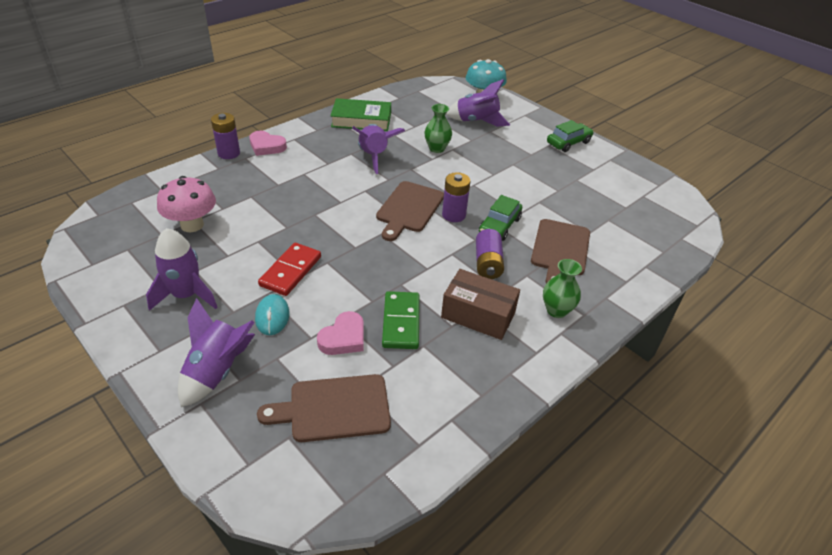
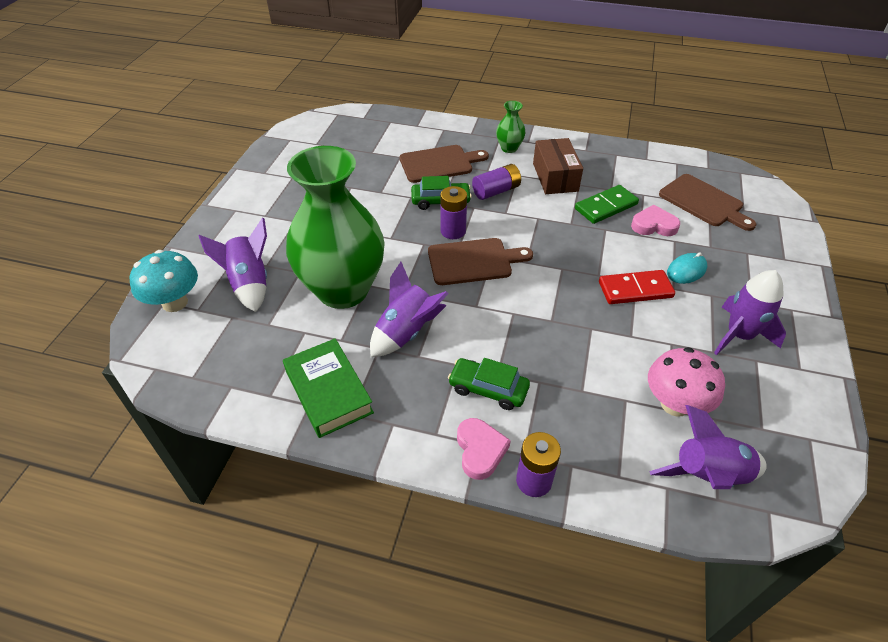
camera: 120 degrees left, 5 degrees up
(217, 371) = (759, 267): purple rocket -> purple rocket (708, 476)
(437, 148) = (343, 290): green vase -> green vase, size x2.49
(568, 143) = (249, 204): green car -> green car (488, 389)

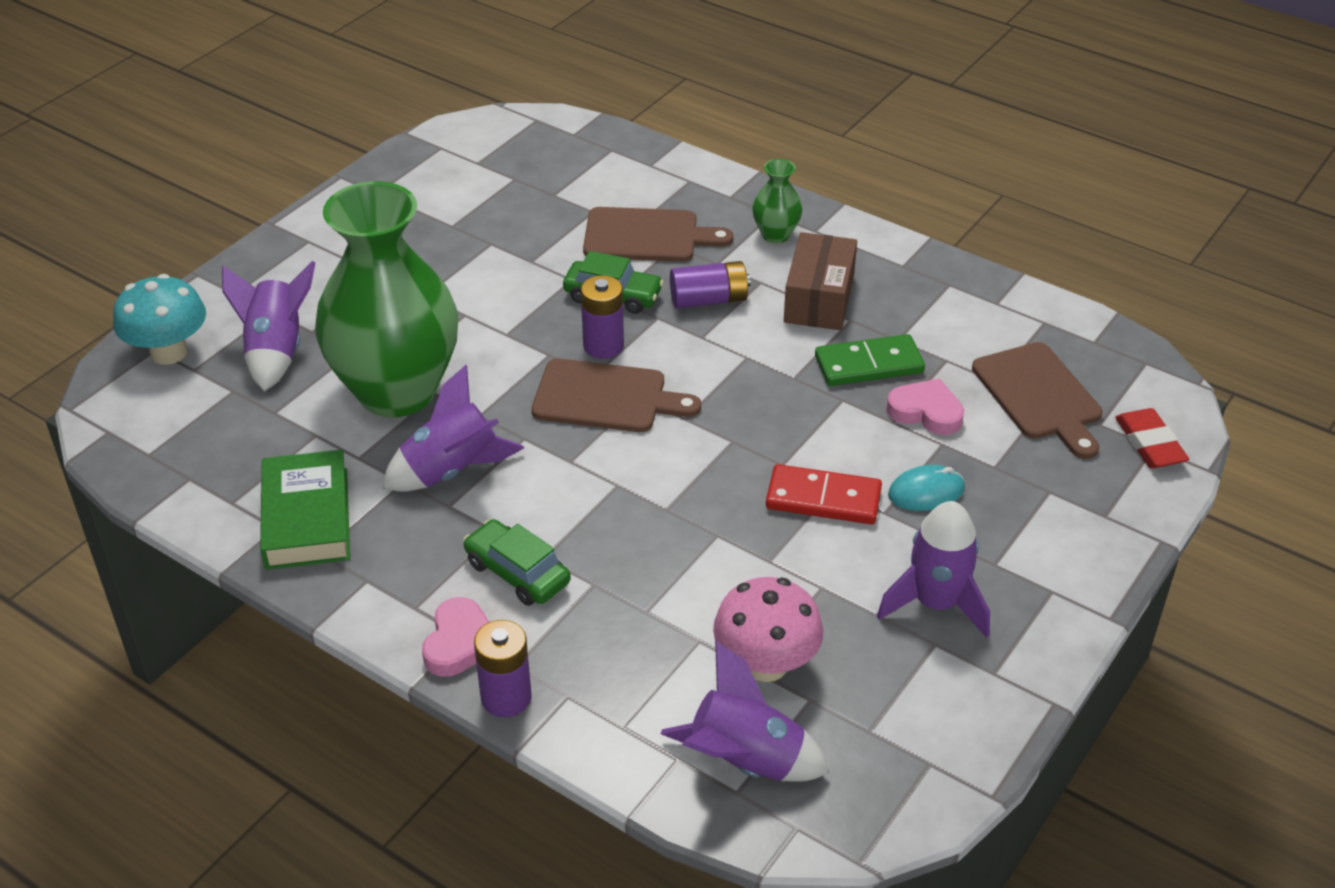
camera: 20 degrees right, 5 degrees down
(775, 214) = (1149, 443): none -> red eraser

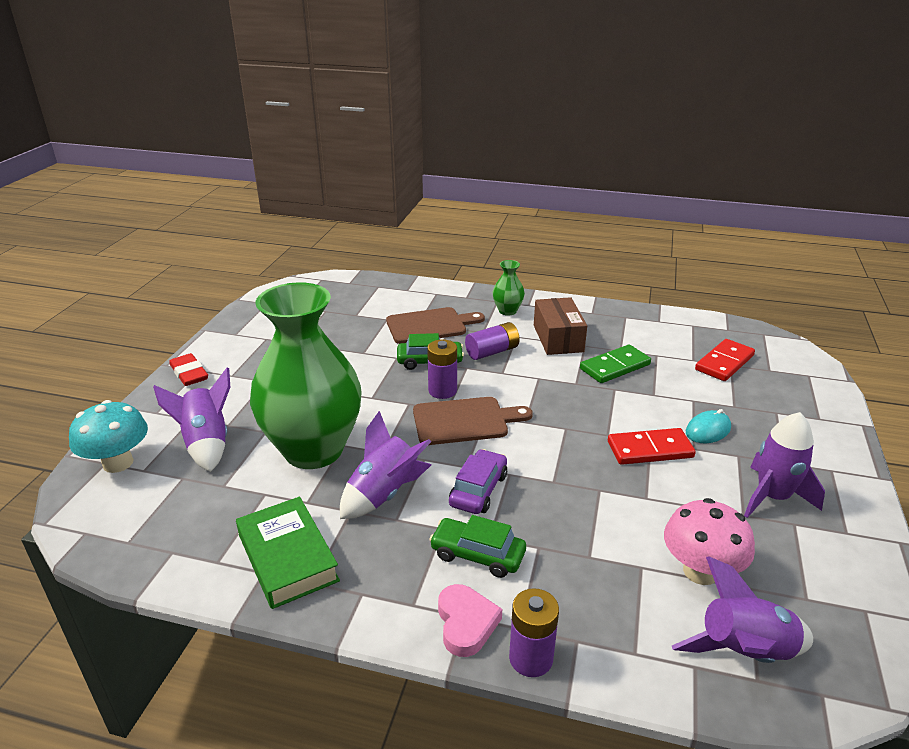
camera: 20 degrees left, 10 degrees down
(566, 495) = (478, 490): none -> purple car
(926, 412) = (669, 385): pink heart -> none
(1039, 396) = (724, 362): brown cutting board -> red domino
(1149, 443) = (805, 374): red eraser -> red eraser (189, 373)

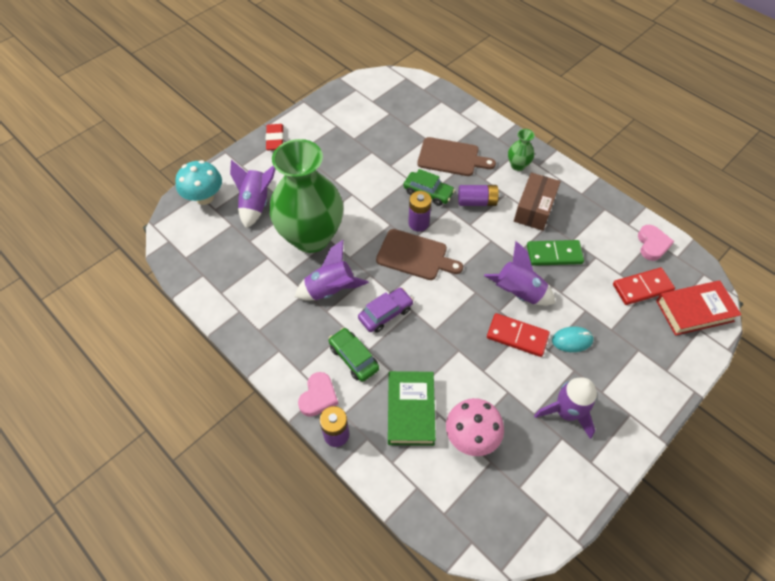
camera: 30 degrees right, 25 degrees up
(288, 558) = (255, 308): green book -> green book (410, 410)
(696, 328) = (652, 244): none -> pink heart
(744, 652) = (451, 496): purple rocket -> purple rocket (518, 293)
(788, 363) = (694, 311): none -> red book

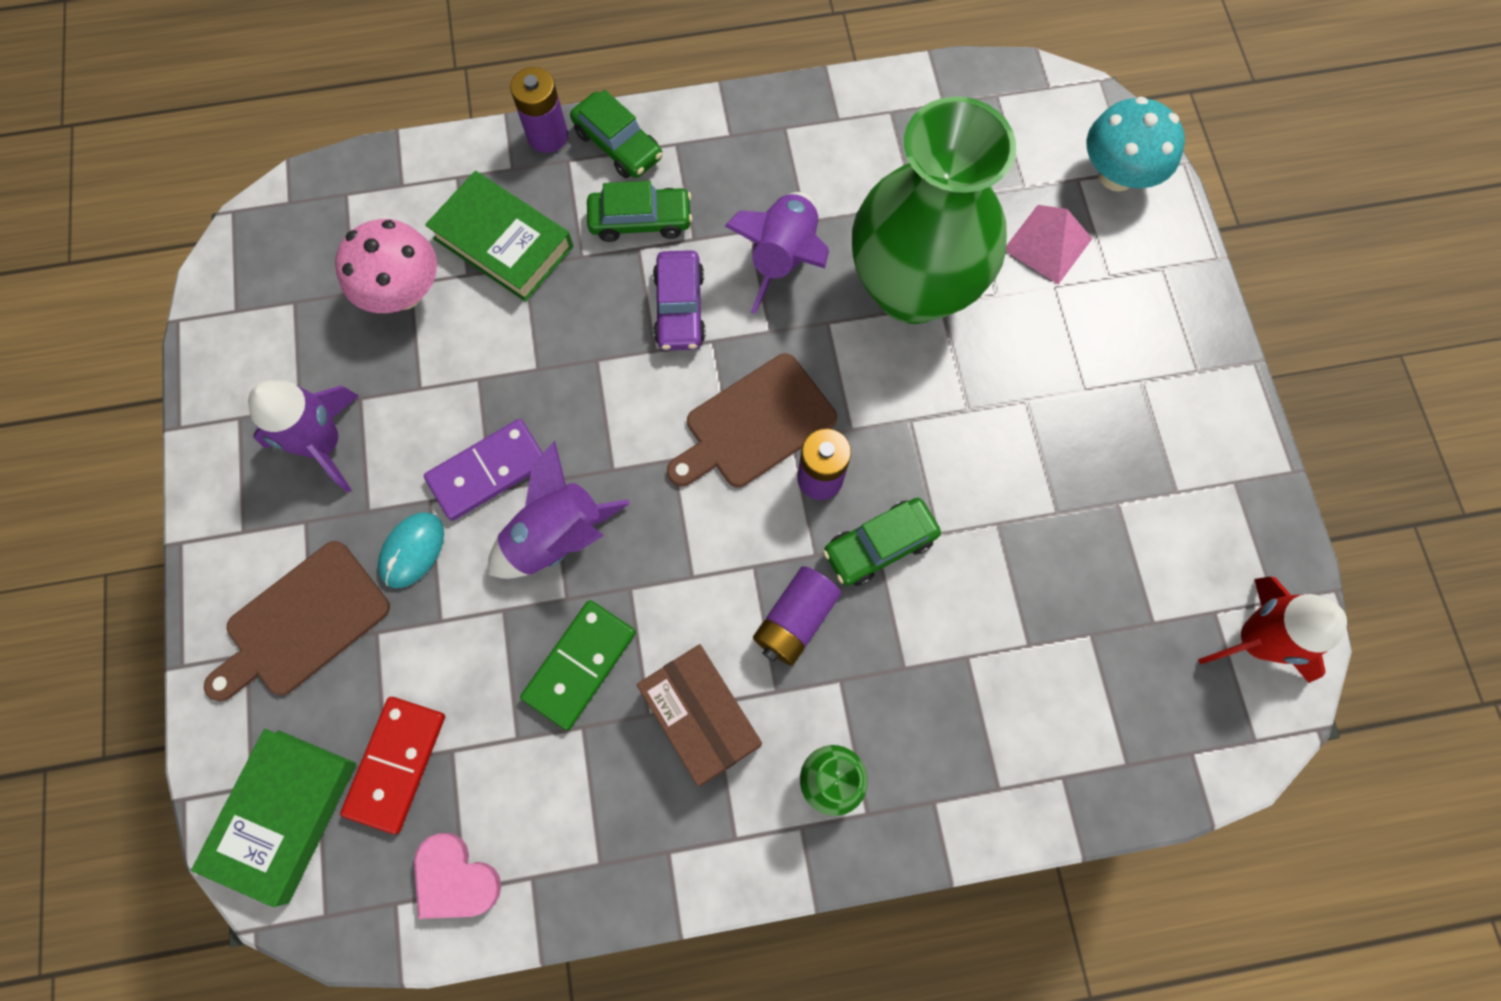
camera: 125 degrees right, 15 degrees up
(256, 204) = (1047, 244): purple rocket -> pink pyramid
(275, 139) = (1203, 357): red eraser -> none
(318, 396) = (618, 144): pink heart -> green car
(373, 89) = (1254, 640): none -> red rocket
(451, 158) = (941, 657): brown cutting board -> brown cutting board (302, 622)
(517, 336) = (488, 471): red domino -> purple domino
(694, 311) = (283, 815): red book -> green book

